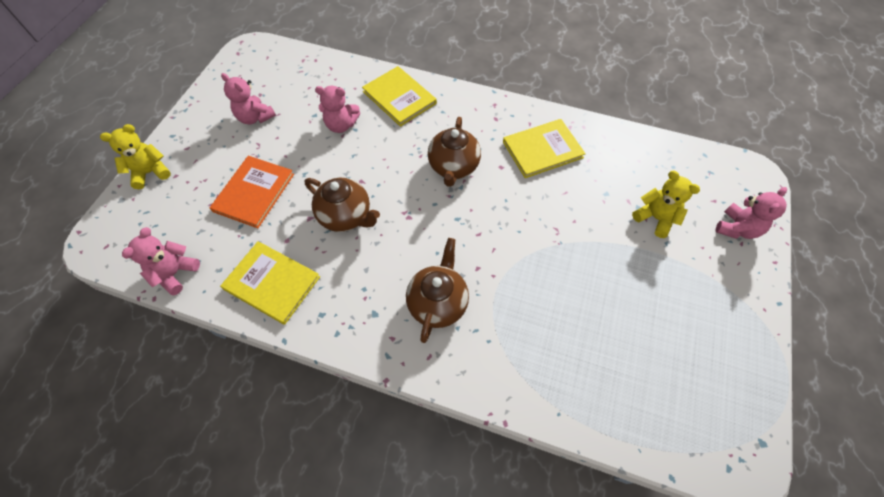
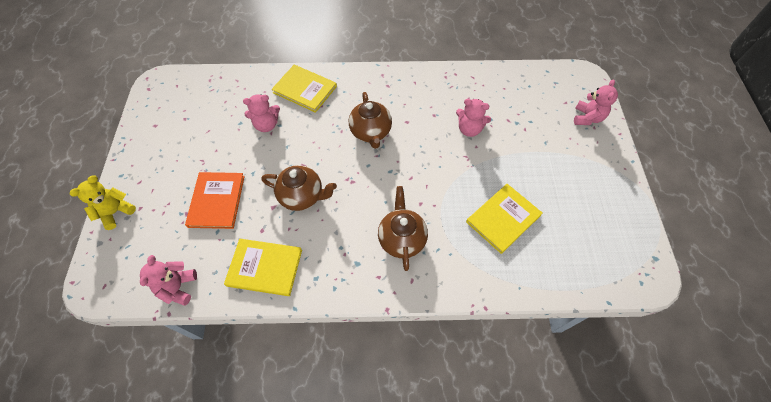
camera: 20 degrees left, 0 degrees up
(255, 117) = (189, 139): pink teddy bear -> pink teddy bear (469, 129)
(542, 150) = (432, 100): yellow book -> yellow book (503, 218)
(655, 218) = (531, 127): yellow teddy bear -> none

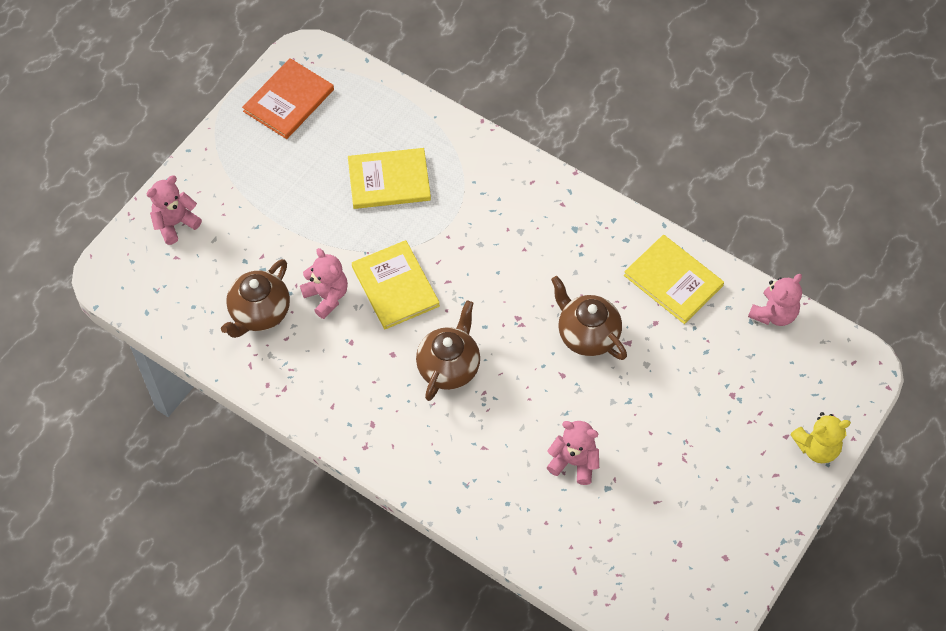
camera: 145 degrees left, 0 degrees up
(216, 201) = (690, 389): orange book -> orange book (288, 100)
(305, 89) = (488, 489): yellow book -> yellow book (395, 286)
(401, 239) = (511, 224): brown teapot -> brown teapot (259, 313)

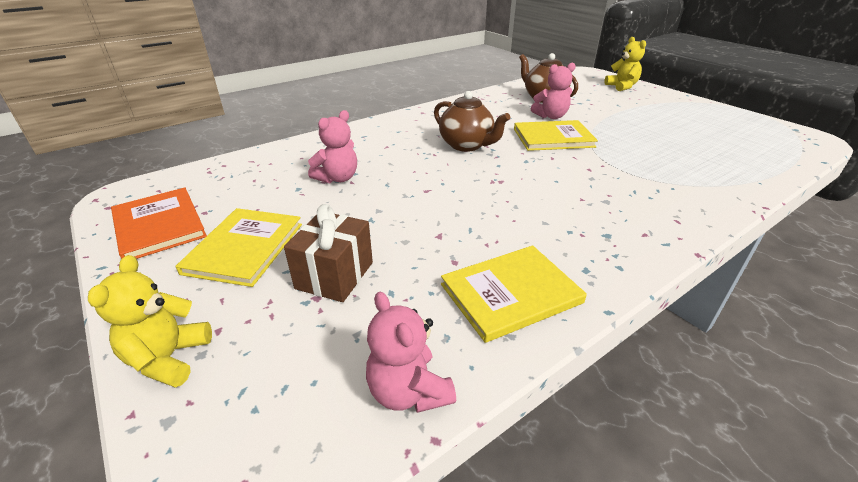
camera: 110 degrees right, 25 degrees down
(175, 223) = (622, 87): pink teddy bear -> yellow teddy bear
(288, 100) = (751, 126): orange book -> orange book (159, 225)
(389, 180) = (668, 150): yellow book -> yellow book (244, 248)
(587, 335) = (463, 212): brown teapot -> none
(707, 394) = (334, 275): none -> brown gift

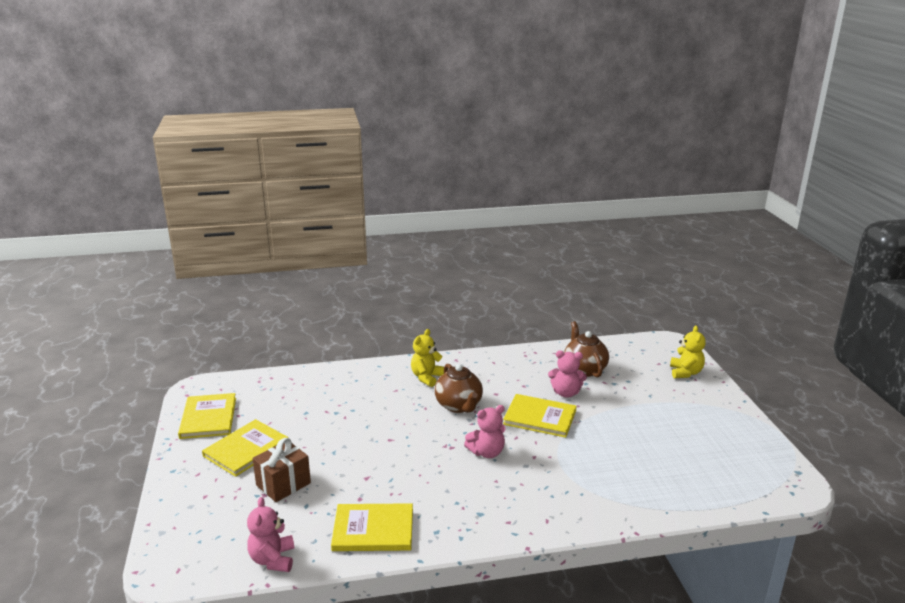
camera: 25 degrees right, 10 degrees down
(159, 225) = (208, 418): orange book -> yellow book
(169, 358) = (175, 503): yellow teddy bear -> yellow teddy bear (427, 377)
(337, 178) = (337, 411): pink teddy bear -> pink teddy bear (487, 452)

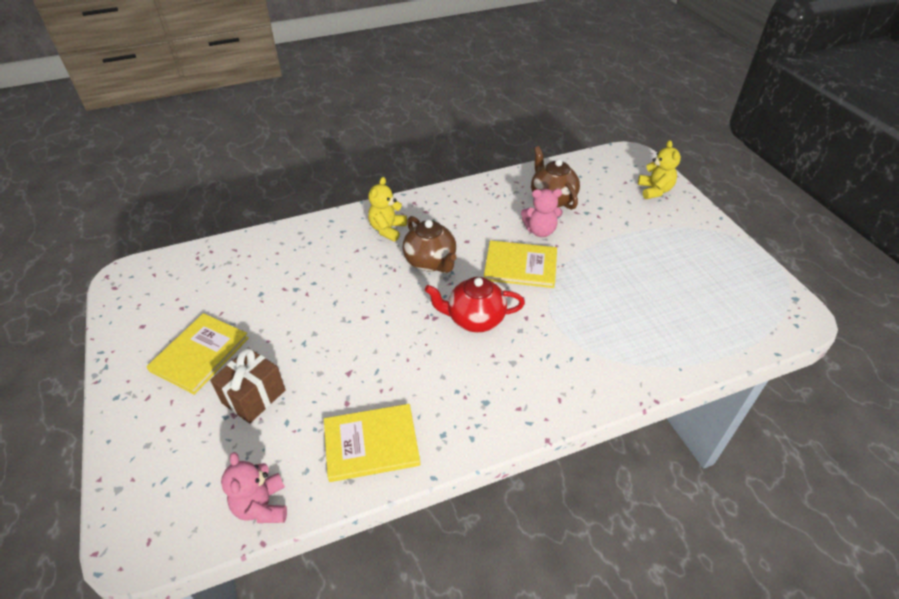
camera: 10 degrees left, 20 degrees up
(208, 418) = (146, 316): yellow book -> none
(487, 452) = (474, 319): pink teddy bear -> red teapot

